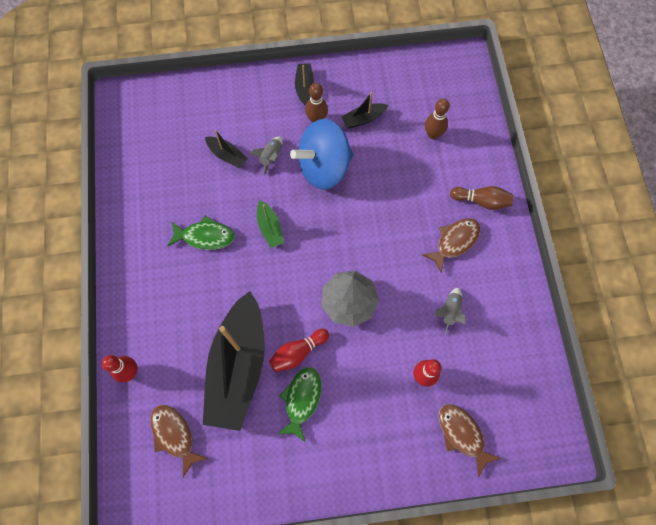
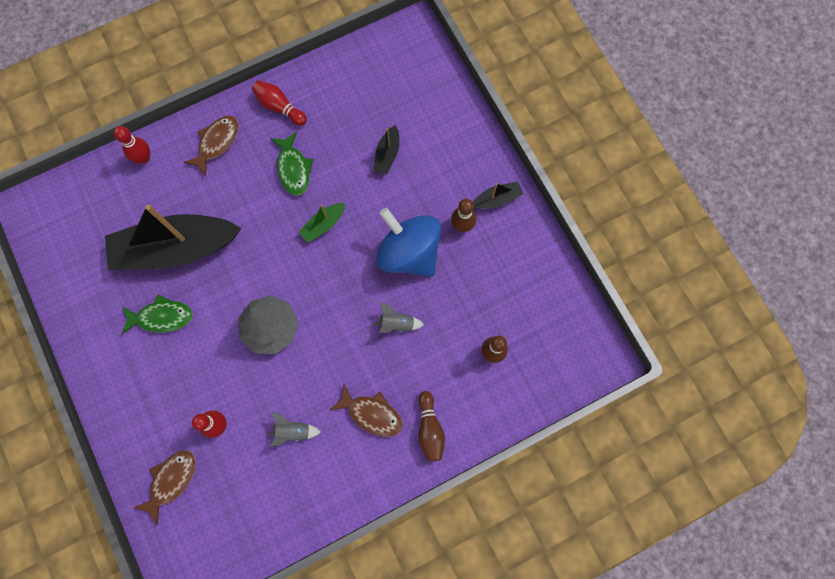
camera: 70 degrees right, 5 degrees up
(174, 435) = (99, 218): brown fish -> brown fish (217, 143)
(271, 157) = (401, 196): grey rocket -> grey rocket (397, 323)
(298, 352) = (205, 297): red bowling pin -> red bowling pin (279, 107)
(363, 119) = (482, 273): black boat -> none

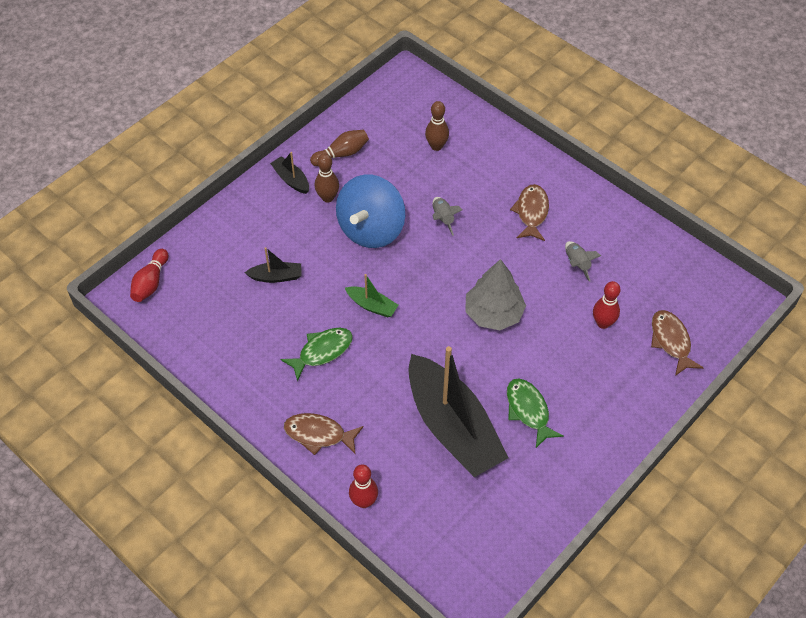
camera: 110 degrees left, 20 degrees down
(171, 480) = (671, 341): brown fish -> brown fish turned 60 degrees clockwise
(279, 107) = (255, 389): red bowling pin -> red bowling pin (151, 282)
(430, 429) = (523, 169): brown bowling pin -> brown bowling pin (342, 154)

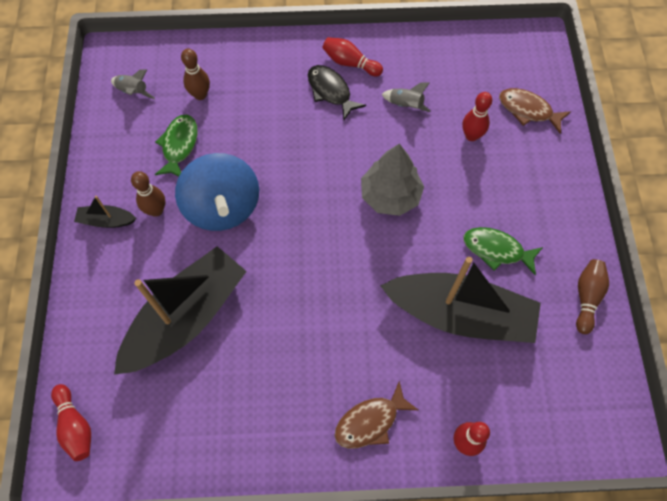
camera: 45 degrees left, 10 degrees up
(276, 276) = (186, 317): black boat -> black boat, size x2.40
(322, 351) = (296, 347): green fish -> green fish (179, 145)
(342, 154) = (127, 163): brown bowling pin -> brown bowling pin (586, 297)
(372, 306) = (293, 271): green boat -> none
(443, 219) = (270, 151): grey rocket -> grey rocket (133, 92)
(531, 212) = (330, 91): brown fish -> black fish
(569, 204) = (350, 63): none -> red bowling pin

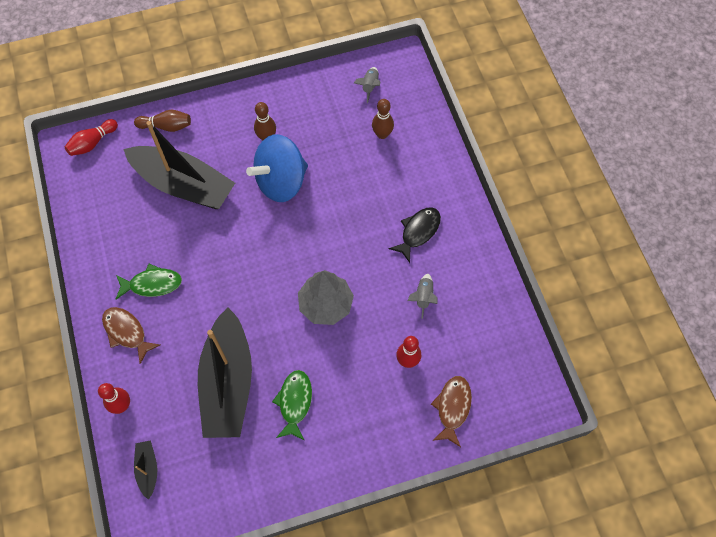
camera: 75 degrees right, 0 degrees up
(106, 221) = (249, 108): black boat -> black boat (148, 469)
(179, 145) = (329, 134): green fish -> green fish (152, 284)
(350, 63) = (454, 240): red bowling pin -> none
(586, 297) = (266, 488): brown bowling pin -> brown bowling pin (166, 126)

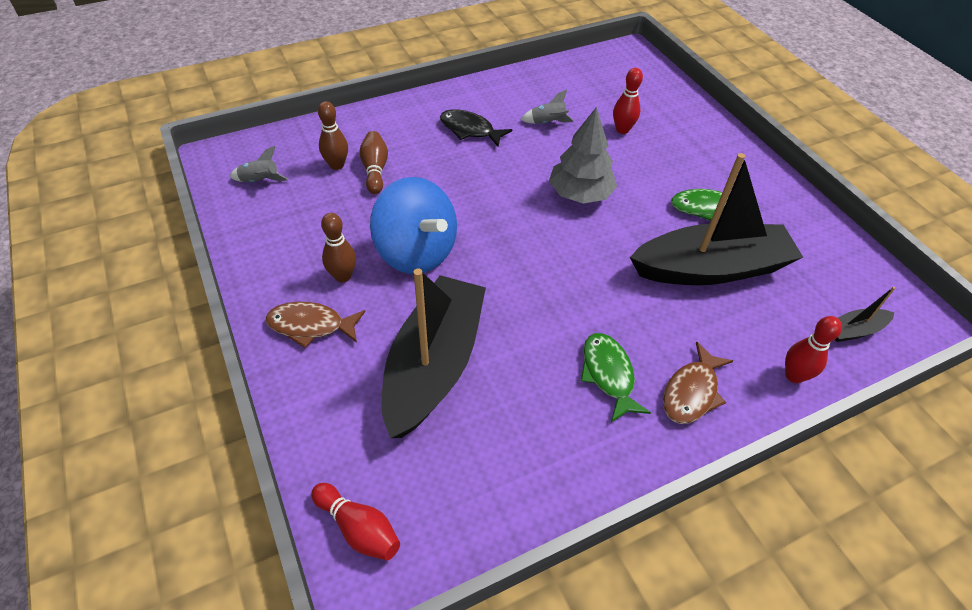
camera: 100 degrees left, 15 degrees down
(166, 126) = (321, 410): brown bowling pin -> brown bowling pin (375, 170)
(452, 408) = (657, 100): brown fish -> brown fish (311, 326)

